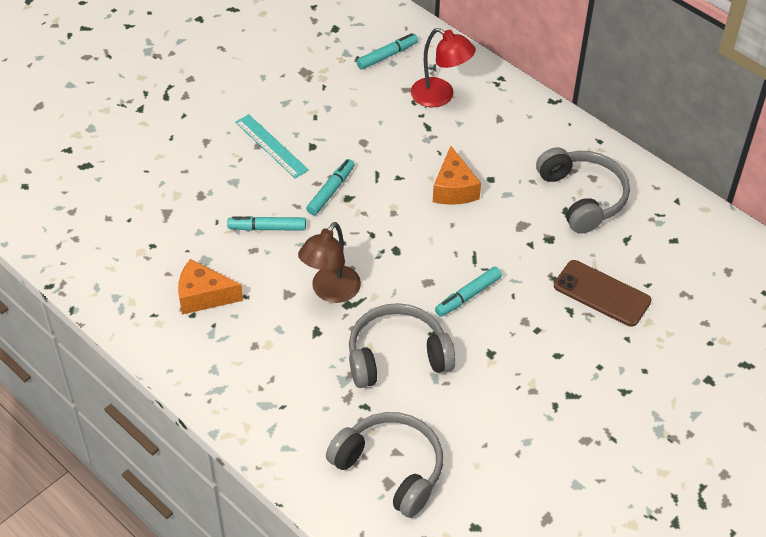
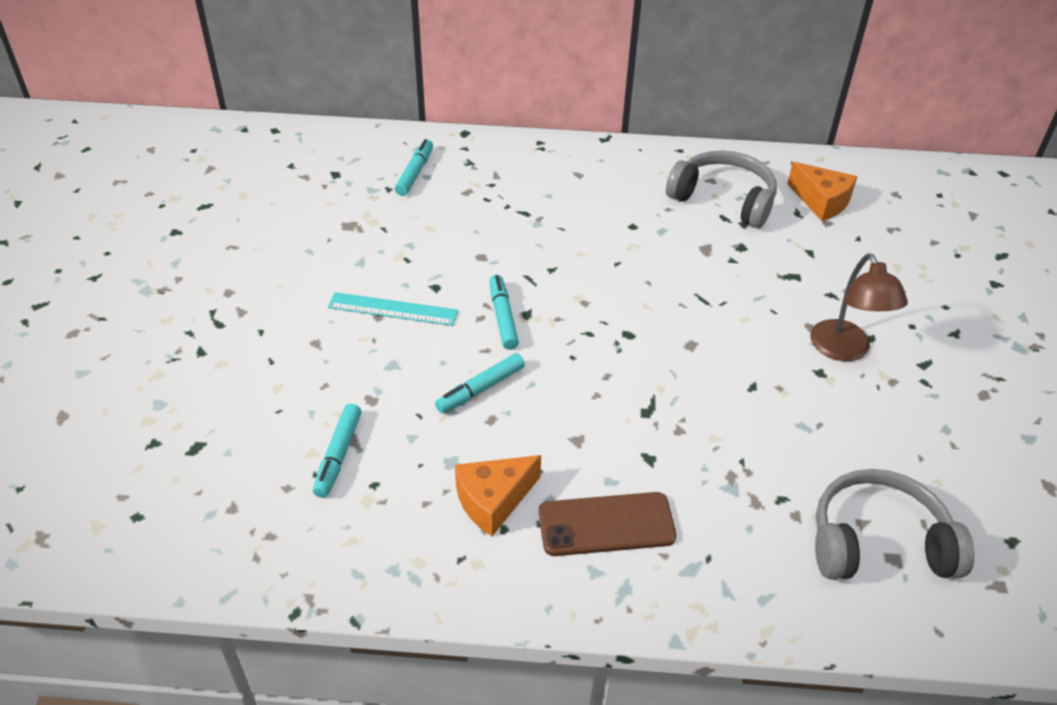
camera: 40 degrees left, 5 degrees down
(330, 292) = (616, 410): brown lamp -> brown lamp (845, 350)
(397, 356) = (749, 430): grey headphones -> none
(440, 96) = (505, 182): red lamp -> none
(454, 189) = (612, 251): orange cheese -> orange cheese (821, 202)
(468, 296) = (739, 335): turquoise marker -> turquoise marker (338, 455)
(602, 293) = (836, 266): brown phone -> brown phone (606, 525)

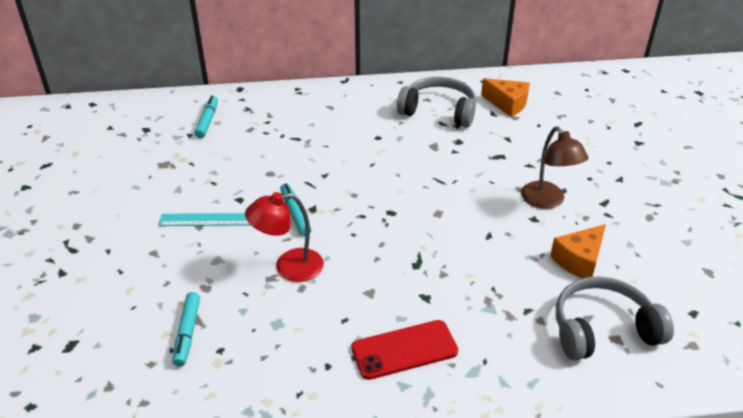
camera: 10 degrees left, 5 degrees down
(480, 389) = (289, 267): turquoise marker -> red lamp
(493, 501) = (315, 346): orange cheese -> orange cheese (579, 260)
(606, 525) = (404, 350): brown phone -> red phone

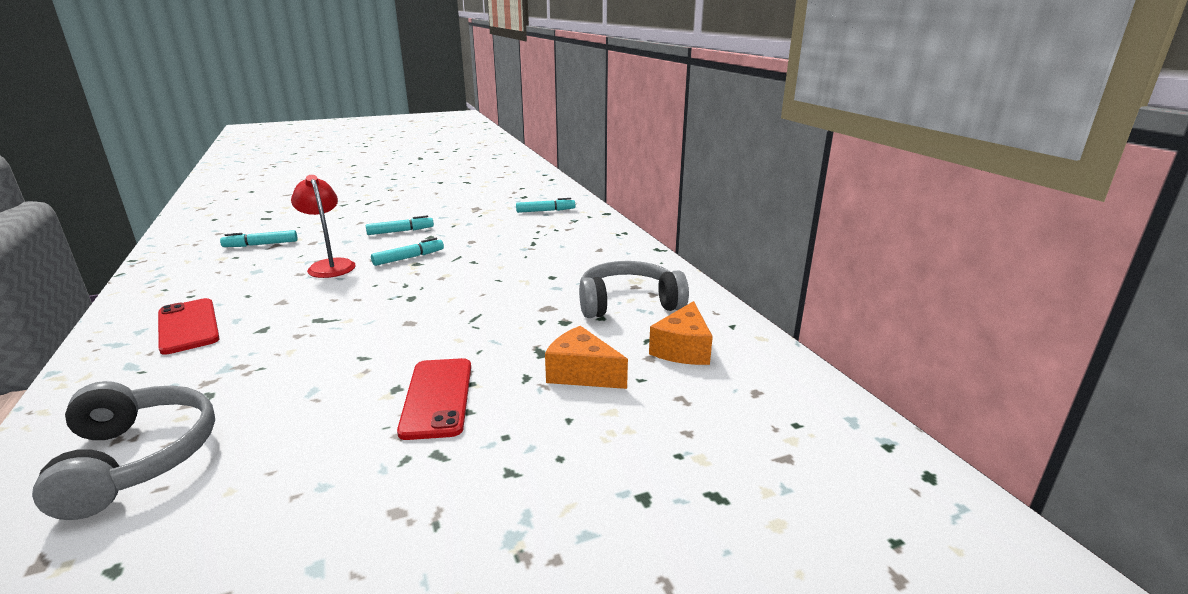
camera: 75 degrees right, 15 degrees down
(209, 220) = (400, 231): turquoise ruler -> turquoise marker
(438, 111) = (628, 303): grey headphones -> grey headphones turned 105 degrees counterclockwise
(547, 201) = (437, 397): brown lamp -> red phone
(579, 260) = (294, 432): orange cheese -> orange cheese (582, 373)

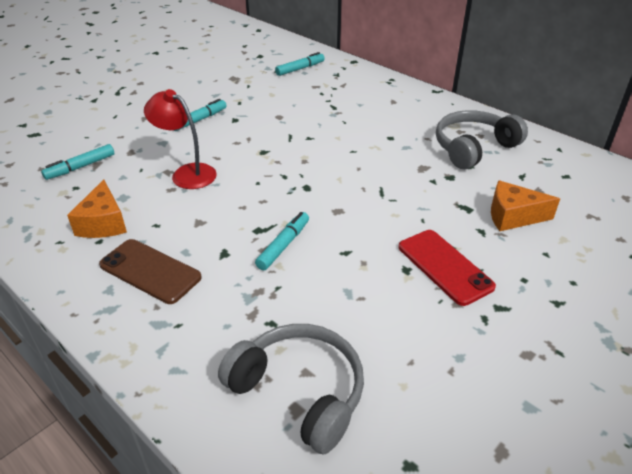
camera: 25 degrees left, 15 degrees up
(188, 326) = (150, 271): red phone -> brown phone
(409, 258) = (248, 147): turquoise marker -> turquoise marker (283, 245)
(682, 349) = (551, 177): orange cheese -> orange cheese (103, 223)

